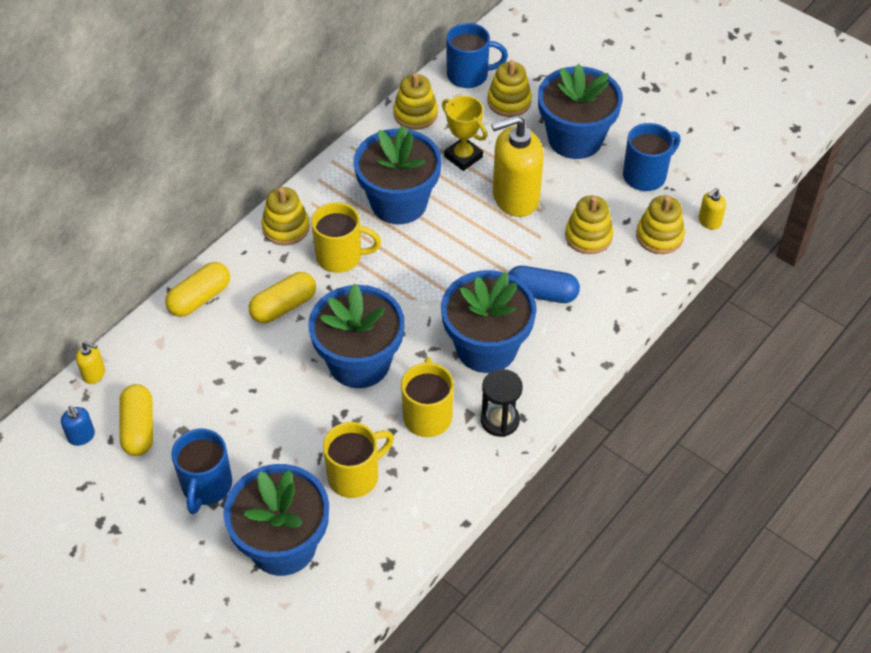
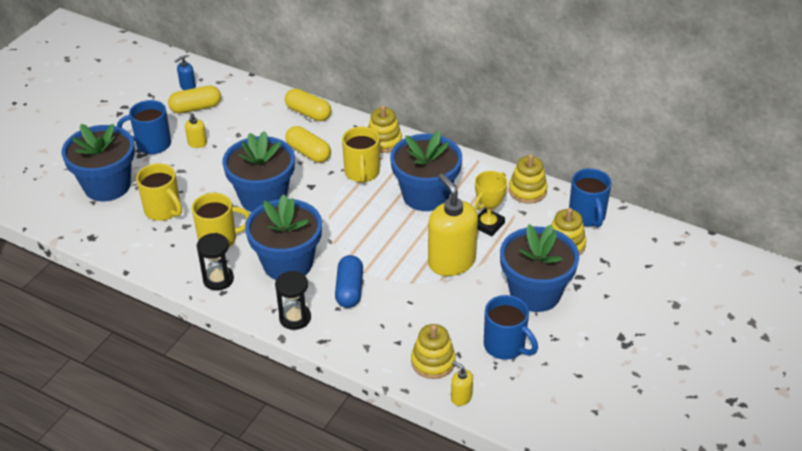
camera: 80 degrees right, 10 degrees down
(94, 374) = (237, 81): yellow soap dispenser -> yellow soap dispenser (197, 143)
(577, 349) = (295, 318): none -> black hourglass
(588, 236) = (420, 313): yellow stacking toy -> none

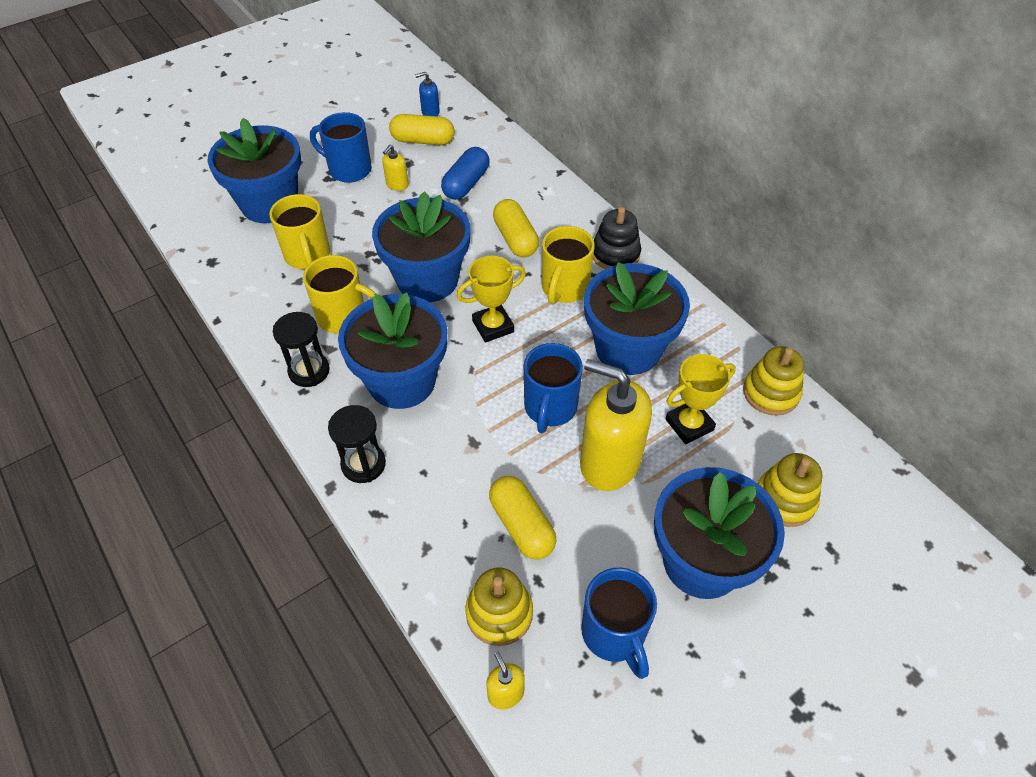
camera: 25 degrees right, 10 degrees up
(308, 113) = (545, 187): yellow capsule -> yellow capsule (522, 525)
(328, 211) = (493, 326): none -> yellow trophy
(349, 290) = (454, 450): blue capsule -> blue capsule (466, 184)
(383, 141) = (615, 254): yellow stacking toy -> black stacking toy
(451, 262) = (609, 462): yellow soap dispenser -> yellow soap dispenser turned 60 degrees counterclockwise
(587, 216) = (839, 465): blue mug -> blue mug (550, 408)

